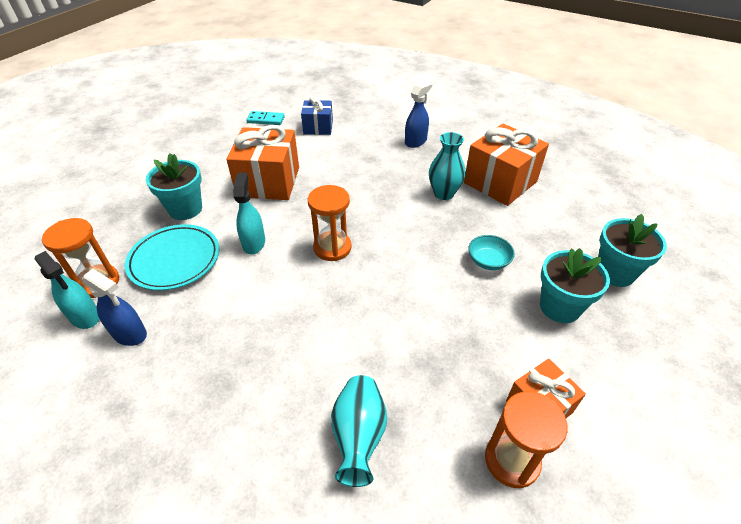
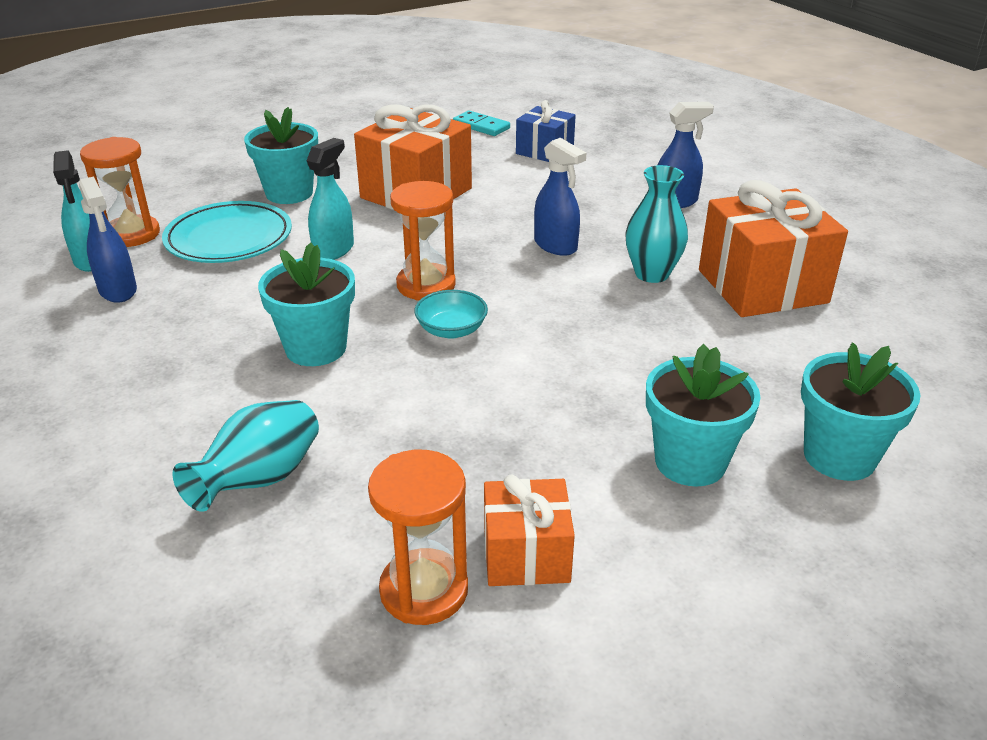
camera: 30 degrees right, 10 degrees down
(307, 322) = (316, 348): none -> turquoise flower pot
(380, 192) = (556, 246): none -> blue spray bottle
(488, 261) = (634, 371): turquoise bowl -> turquoise bowl (451, 330)

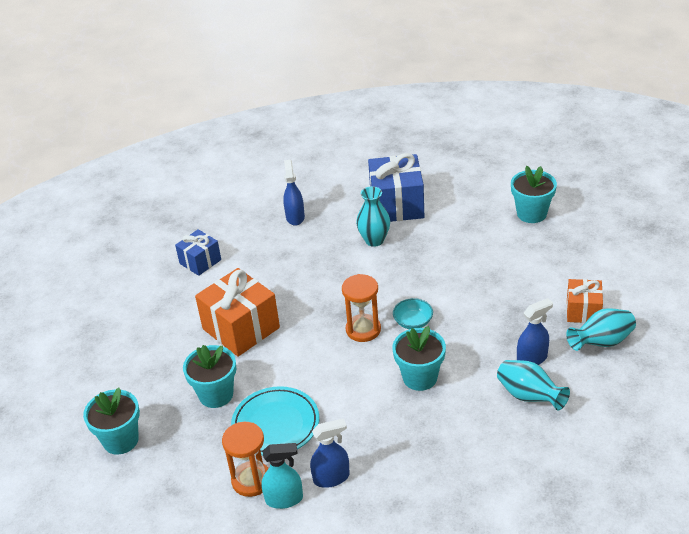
camera: 75 degrees left, 5 degrees up
(334, 250) = (308, 370): turquoise spray bottle -> none
(424, 590) = (601, 342): orange hourglass -> turquoise vase
(481, 126) = (142, 288): turquoise domino -> none
(556, 246) = (333, 272): blue spray bottle -> blue spray bottle (532, 359)
(690, 462) = (530, 255): turquoise flower pot -> turquoise flower pot (121, 440)
(762, 286) = (397, 205): orange gift -> blue gift

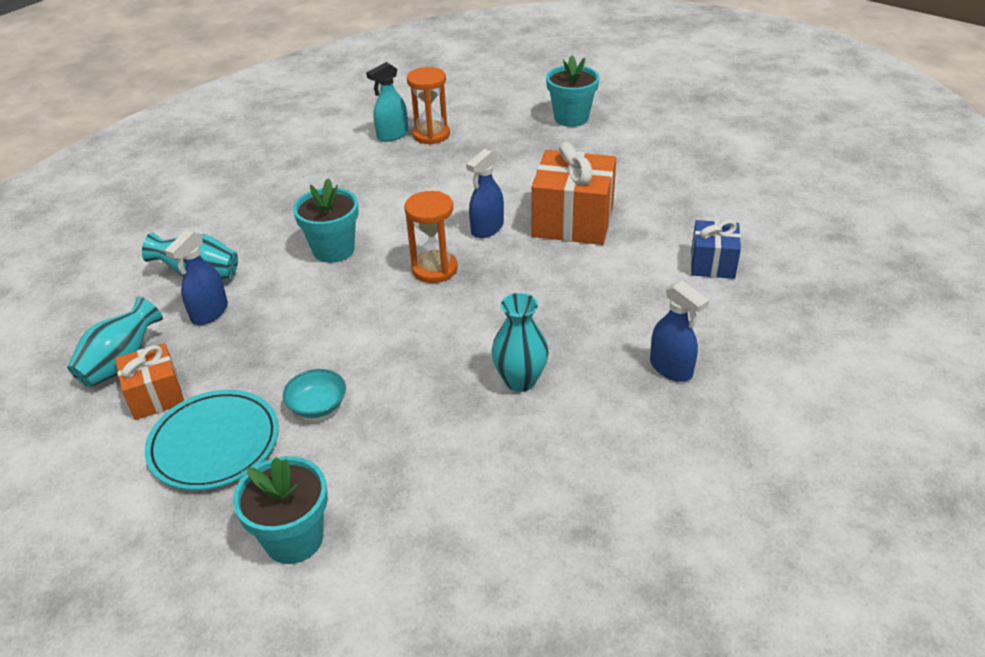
camera: 145 degrees right, 0 degrees up
(216, 394) = (529, 168): turquoise flower pot -> none
(276, 424) = (448, 169): turquoise plate -> turquoise plate (214, 443)
(331, 477) = (363, 157): blue spray bottle -> blue spray bottle (487, 229)
(397, 205) = (539, 456): blue gift -> none
(413, 322) = (381, 298): turquoise bowl -> turquoise bowl (317, 406)

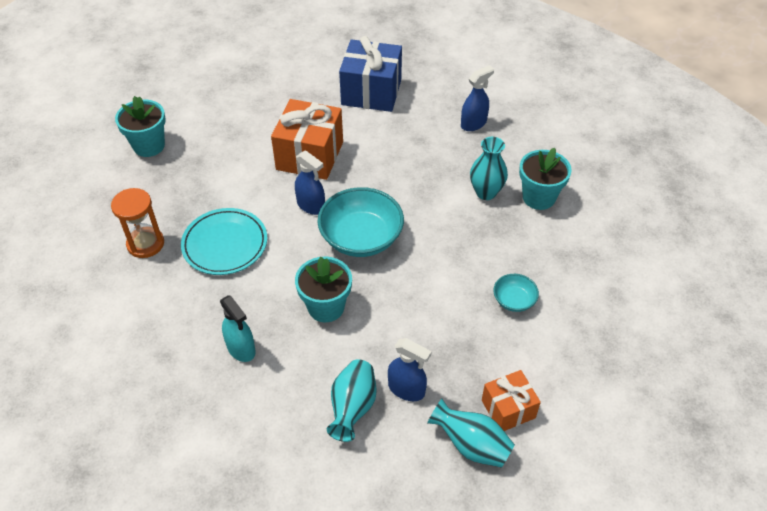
camera: 90 degrees left, 10 degrees up
(214, 443) = (555, 358): turquoise plate -> turquoise plate (225, 244)
(294, 539) = (628, 301): turquoise flower pot -> turquoise flower pot (539, 197)
(392, 135) = (136, 274): turquoise spray bottle -> turquoise spray bottle (241, 348)
(434, 269) = (361, 238): orange hourglass -> turquoise bowl
(712, 263) = (371, 92): blue gift -> blue gift, size x1.73

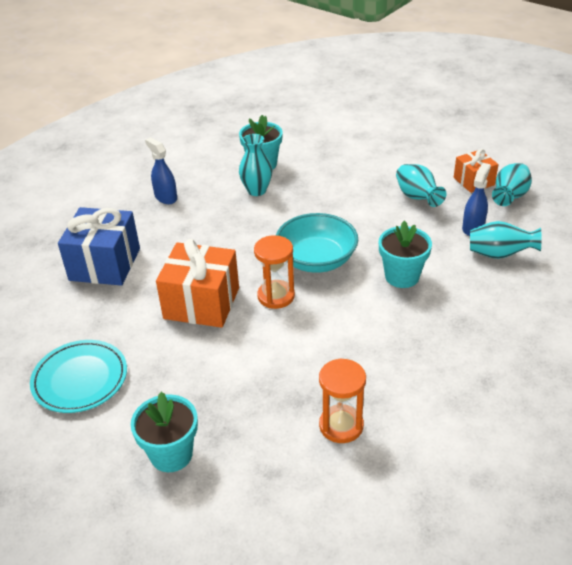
camera: 90 degrees left, 10 degrees down
(225, 244) = (334, 355): turquoise plate -> turquoise plate (80, 379)
(241, 348) = (462, 327): turquoise spray bottle -> none
(311, 206) = (276, 296): blue spray bottle -> orange hourglass
(471, 340) = (417, 197): none -> turquoise vase
(514, 300) = (374, 178): turquoise bowl -> none

